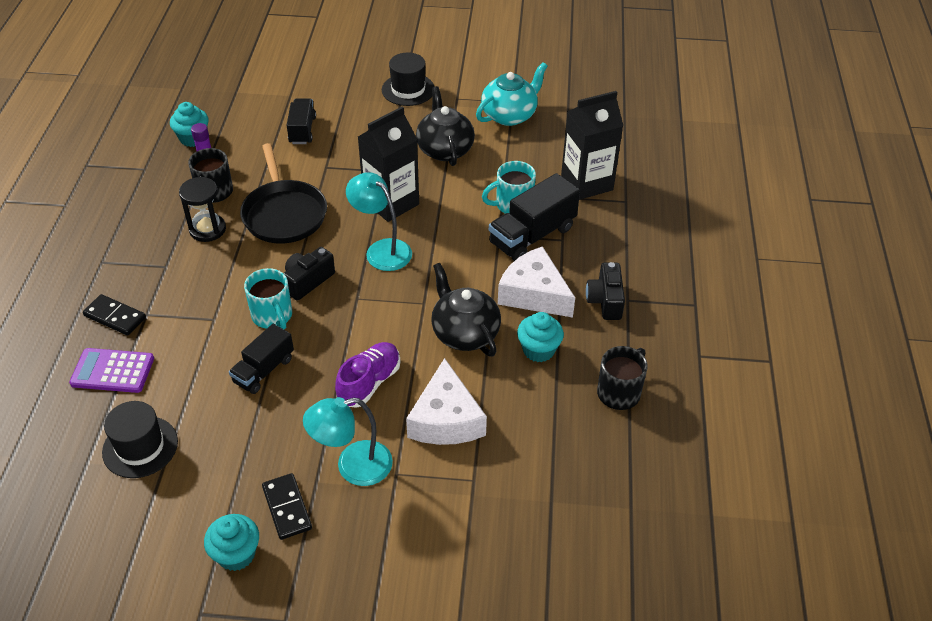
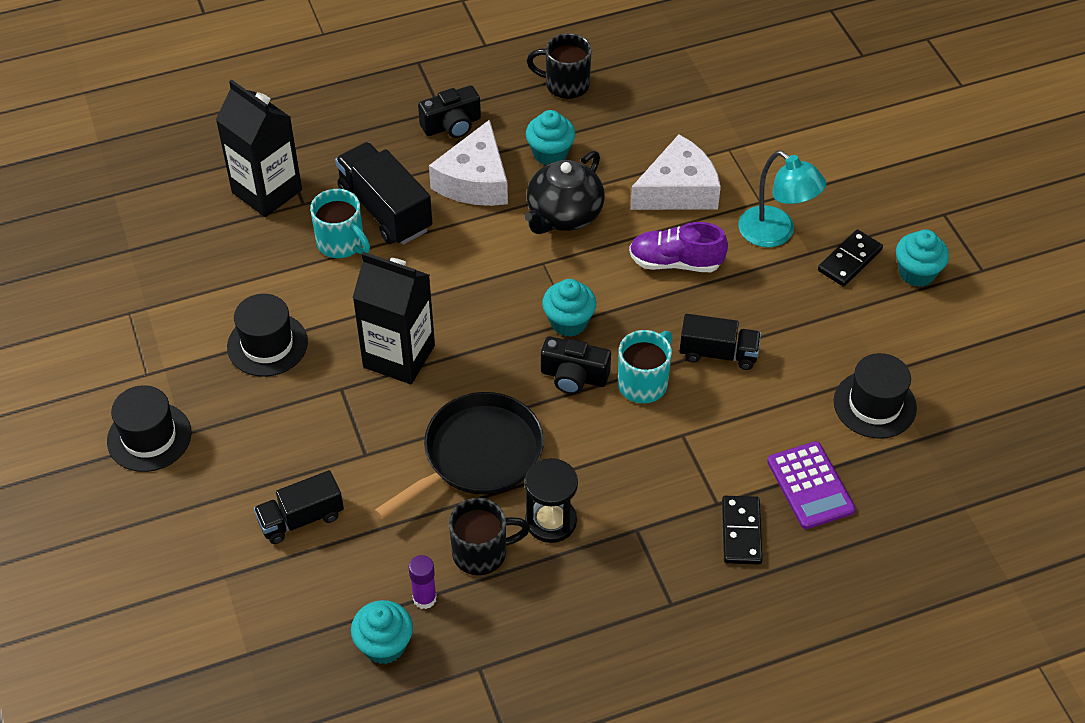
camera: 115 degrees left, 5 degrees up
(357, 296) = (568, 322): none -> turquoise cupcake
(381, 250) = (484, 331): turquoise lamp -> none
(445, 149) = (267, 344): black teapot -> black hat
(510, 115) = (161, 304): turquoise teapot -> none
(532, 235) = (385, 210): black truck -> black truck turned 150 degrees counterclockwise

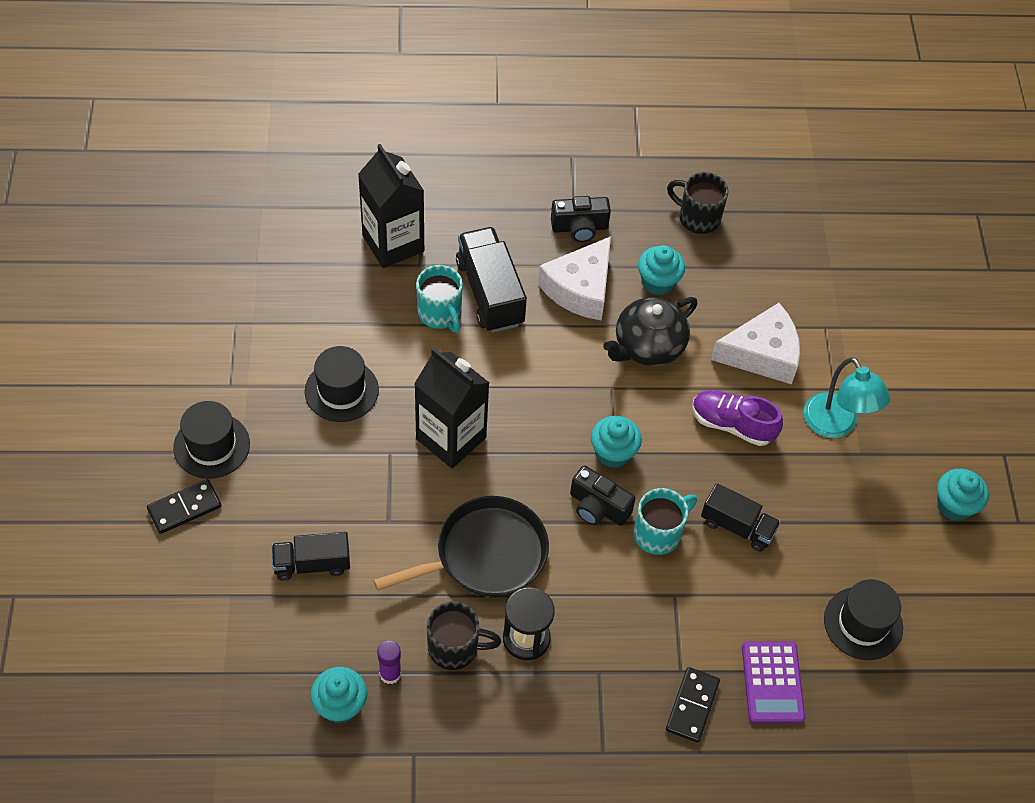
camera: 15 degrees right, 5 degrees up
(849, 260) = (895, 473): black domino -> black domino (184, 508)

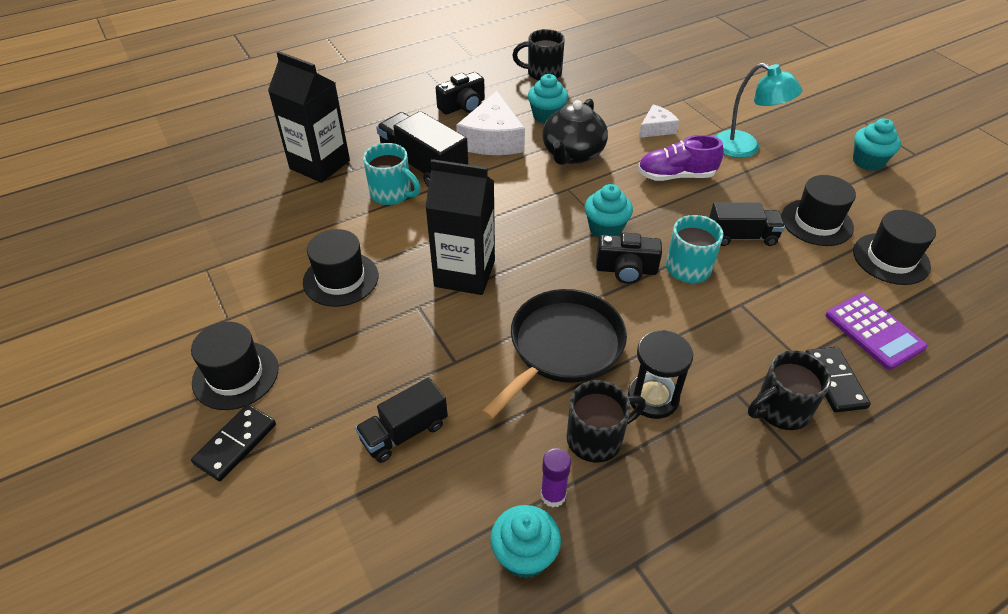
camera: 25 degrees left, 10 degrees down
(622, 704) = (780, 410): none -> black mug
(762, 354) = (656, 128): white cheese -> white cheese, size x0.56
(827, 548) = (816, 222): none -> black hat

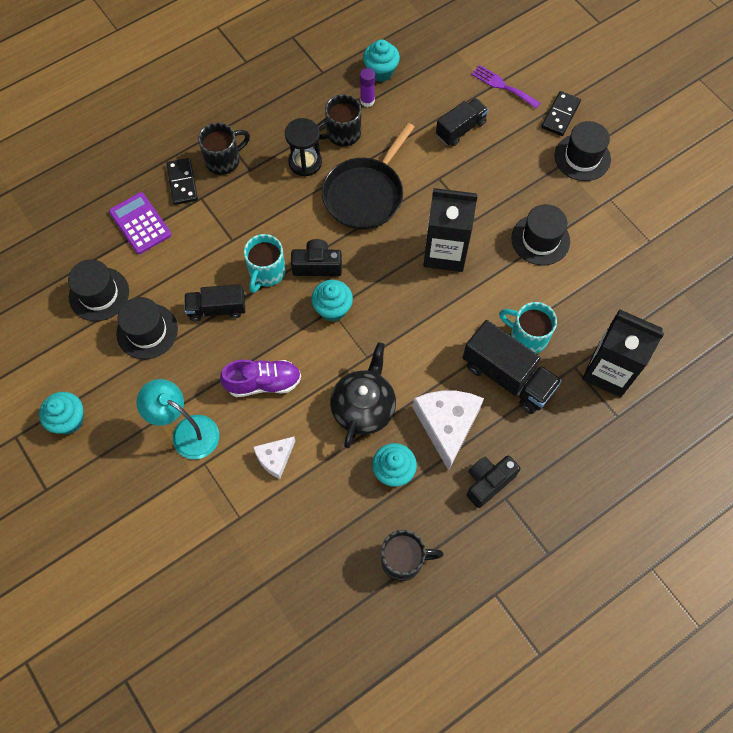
camera: 175 degrees right, 20 degrees up
(310, 506) = (502, 86): none -> purple fork

